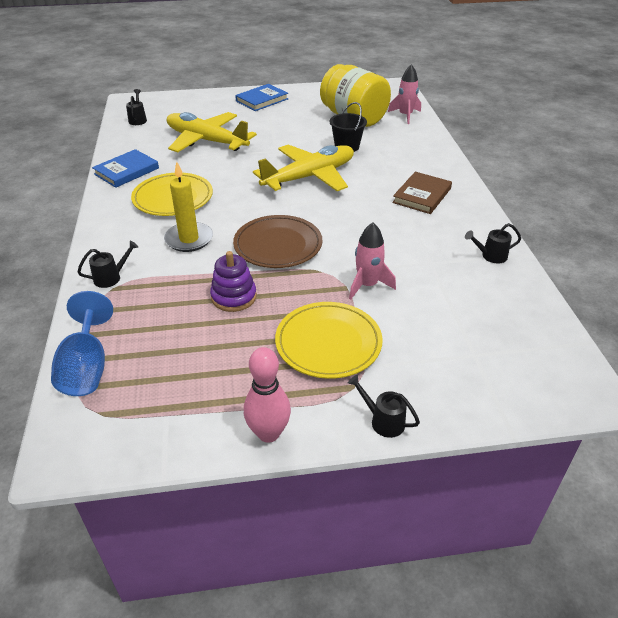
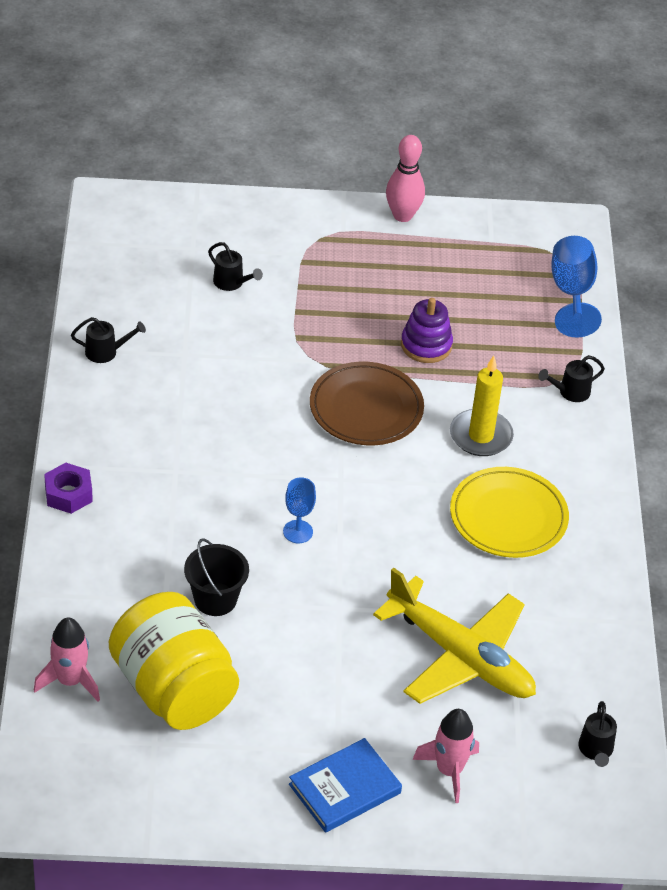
camera: 175 degrees left, 5 degrees up
(126, 171) = (588, 592): blue book -> none
(309, 177) = (298, 532): yellow plane -> blue goblet
(328, 343) = (333, 280): yellow plate -> none
(367, 285) = (271, 336): pink rocket -> pink rocket (449, 770)
(382, 420) = (303, 209): black watering can -> black watering can (232, 283)
(422, 195) = (141, 465): brown book -> none
(457, 178) = (68, 494): none -> purple nut

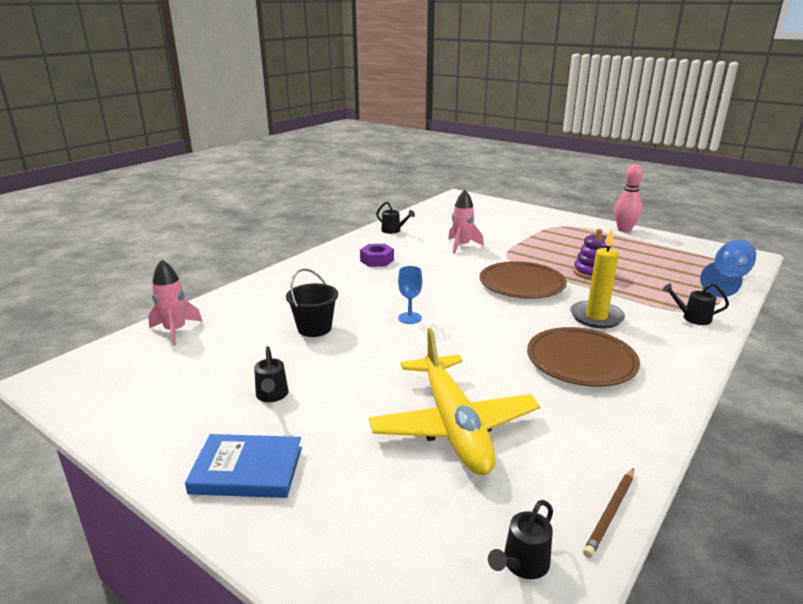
camera: 40 degrees right, 20 degrees down
(68, 494) = (300, 265): purple nut -> purple nut (377, 260)
(173, 689) = (224, 358): yellow jar -> none
(232, 283) = (492, 227): black watering can -> black watering can (272, 396)
(449, 770) = (350, 503): pink rocket -> pink rocket (462, 246)
(508, 517) = (581, 361): yellow plate -> brown plate
(625, 678) = (610, 513): none -> brown pencil

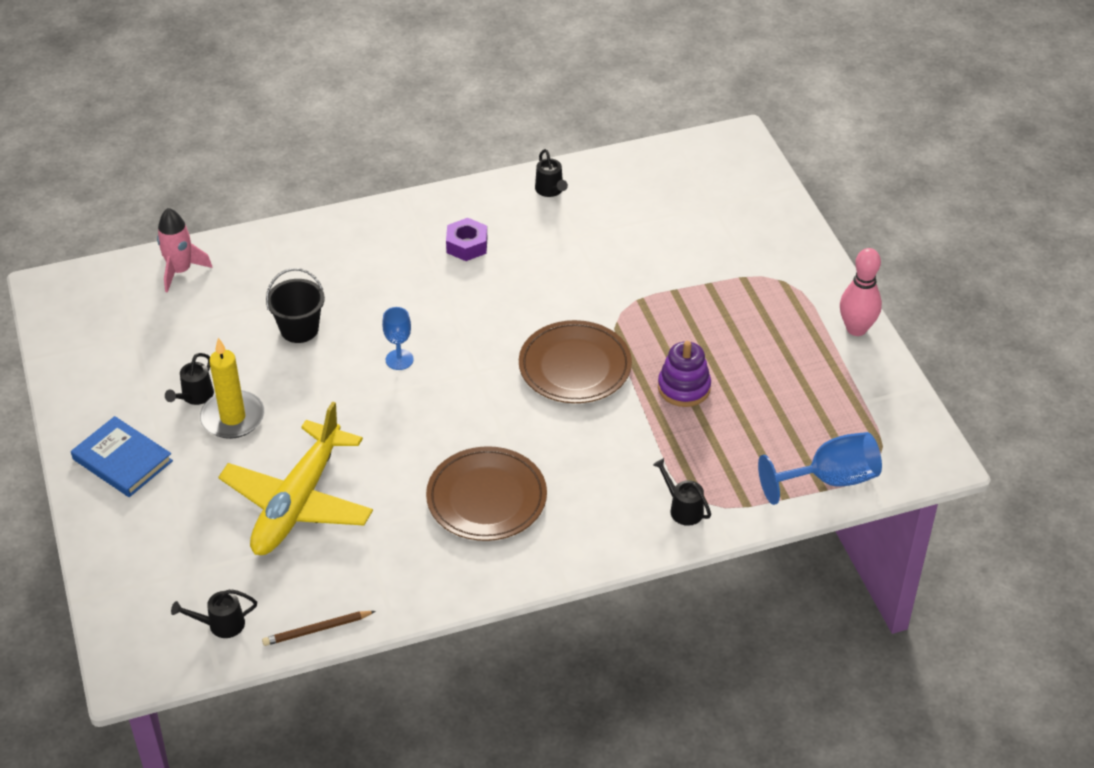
camera: 35 degrees right, 20 degrees up
(462, 246) = (596, 263): pink rocket -> none
(596, 317) = (583, 454): yellow candle -> yellow candle (233, 417)

